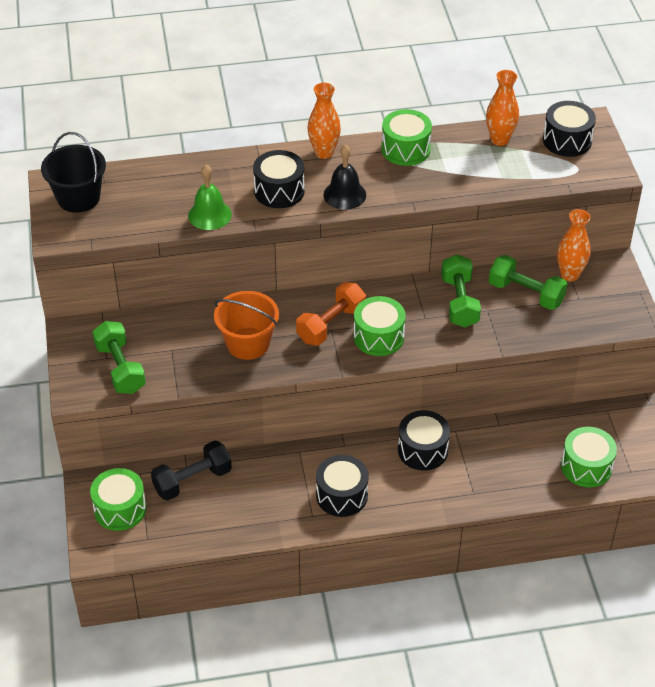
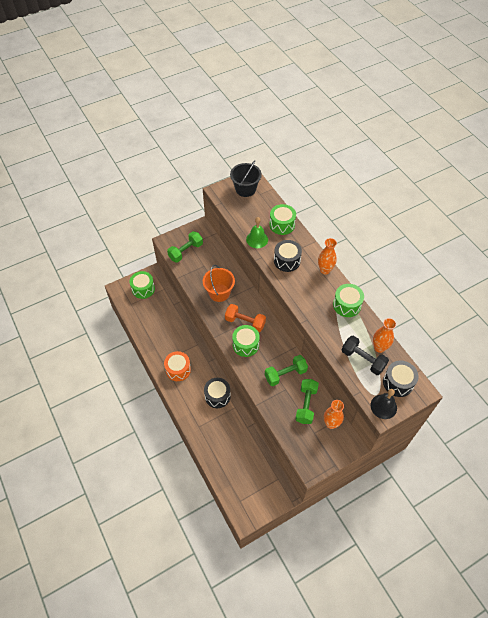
camera: 70 degrees right, 10 degrees up
(192, 480) = (167, 309): black dumbbell -> black dumbbell (363, 359)
(341, 495) = (178, 369): black drum -> orange drum
(344, 194) = (297, 288): black bell -> black bell (383, 406)
(586, 466) = (235, 477): green drum -> green drum (282, 225)

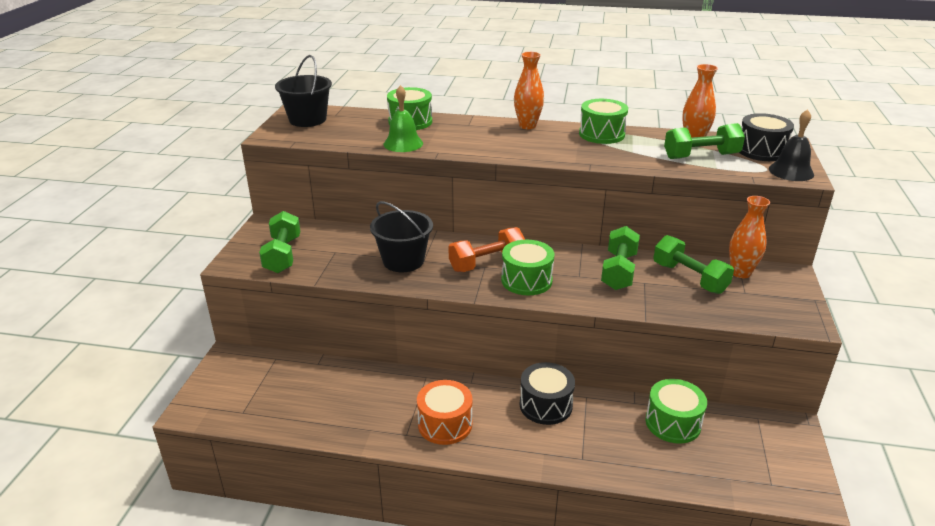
camera: 50 degrees left, 25 degrees down
(143, 289) = (238, 381): green drum -> green drum (673, 423)
(219, 293) = (403, 261): orange bucket -> black bucket
(287, 261) = (473, 140): black drum -> none
(363, 359) = (701, 156): black dumbbell -> green dumbbell

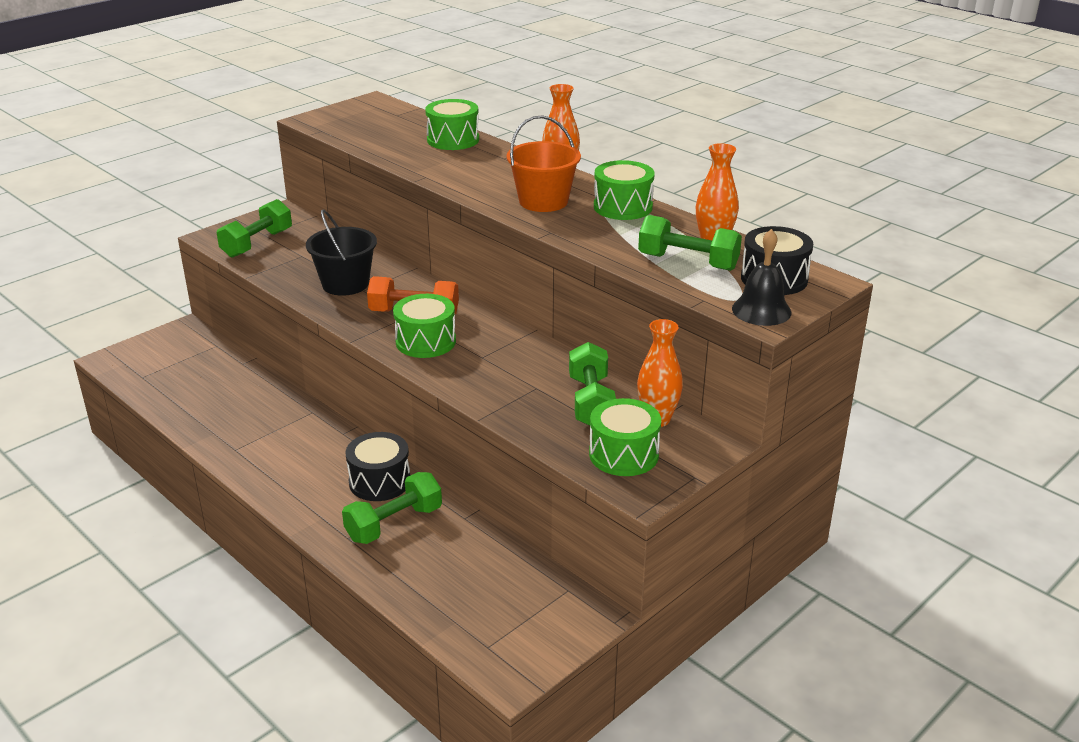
camera: 35 degrees right, 0 degrees up
(307, 119) = (365, 113): black bucket -> none
(403, 143) = (408, 159): green bell -> none
(445, 424) = (275, 456): orange drum -> none
(548, 145) = (543, 201): none -> orange bucket
(618, 271) = (528, 368): green dumbbell -> green dumbbell (394, 523)
(673, 423) = (474, 552): green drum -> green drum (623, 454)

